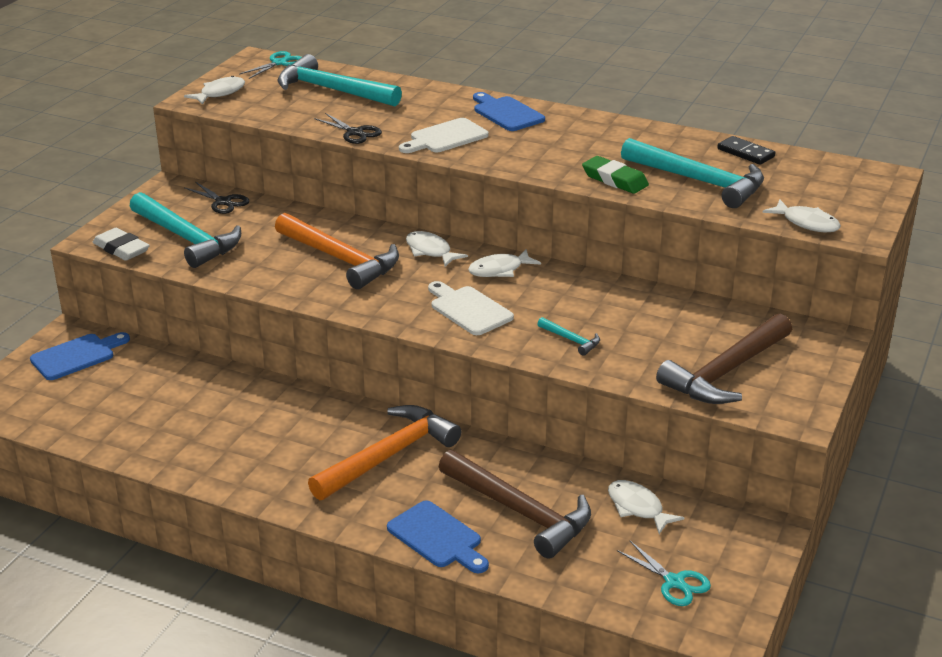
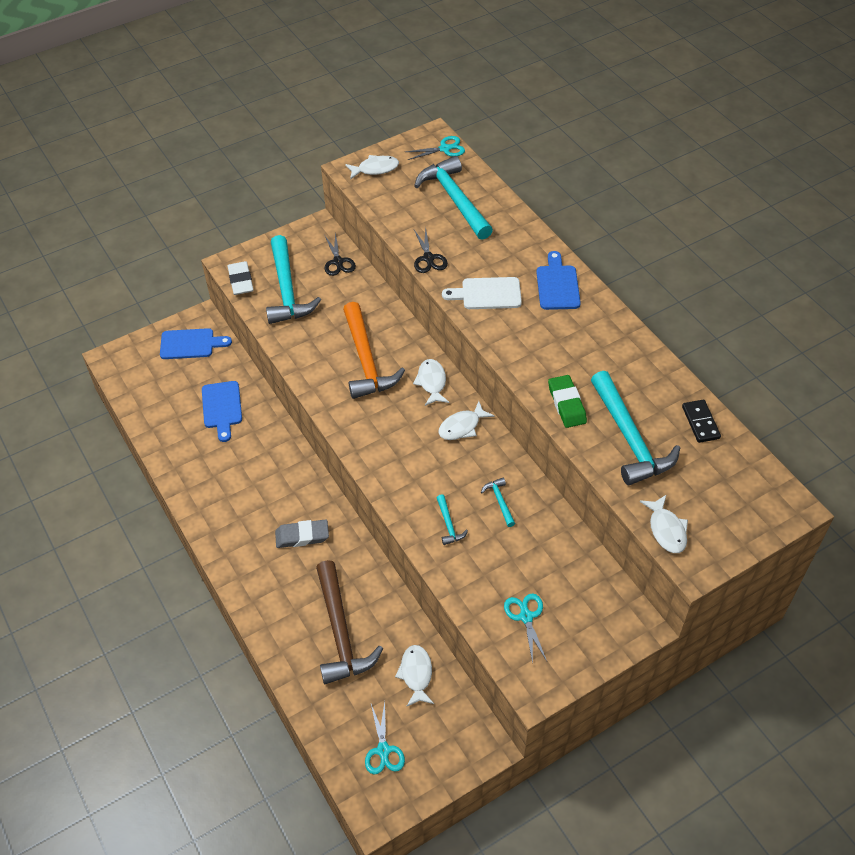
camera: 35 degrees right, 20 degrees up
(389, 455) = (302, 536): orange hammer -> grey eraser
(437, 537) = (275, 623): blue cutting board -> blue cutting board (222, 408)
(468, 309) = (407, 456): white cutting board -> none
(499, 270) = (462, 426): white fish -> white fish turned 45 degrees counterclockwise
(601, 306) = (499, 501): none -> turquoise hammer
(726, 372) = (526, 616): brown hammer -> turquoise scissors

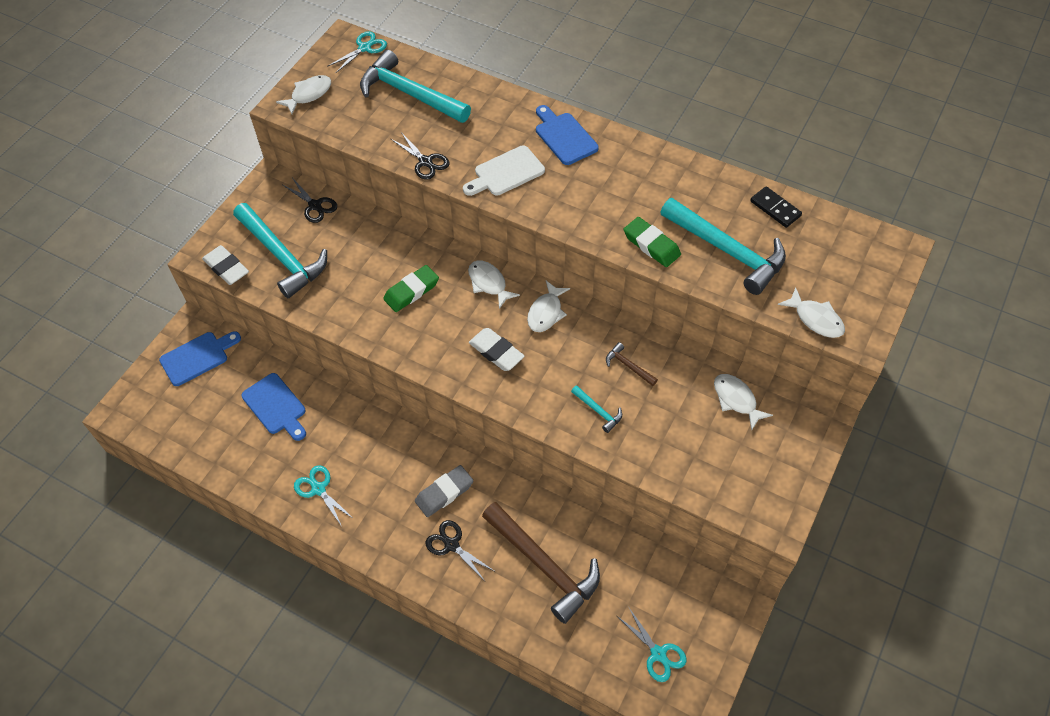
camera: 30 degrees left, 5 degrees up
(280, 578) = (451, 545): none -> black scissors
(366, 361) = (411, 291): orange hammer -> green eraser
(399, 439) = (496, 352): none -> white eraser
(416, 674) = (639, 566): white fish -> white fish (736, 400)
(499, 501) = (628, 366): turquoise hammer -> brown hammer
(526, 616) = (724, 461): turquoise scissors -> turquoise scissors (318, 489)

